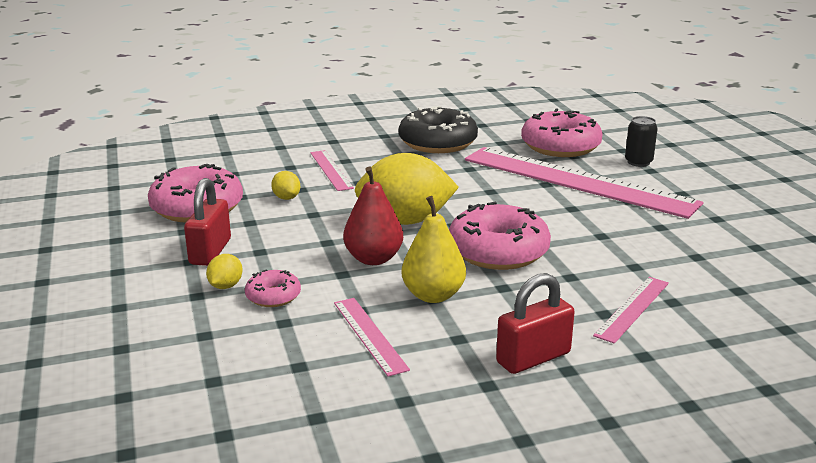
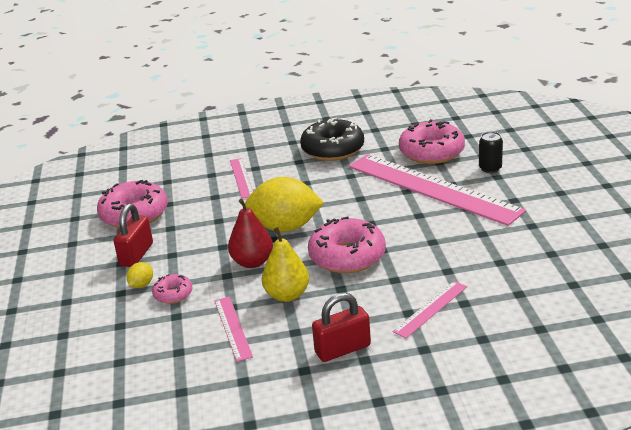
camera: 10 degrees right, 5 degrees up
(286, 198) = (202, 205): yellow lemon -> none

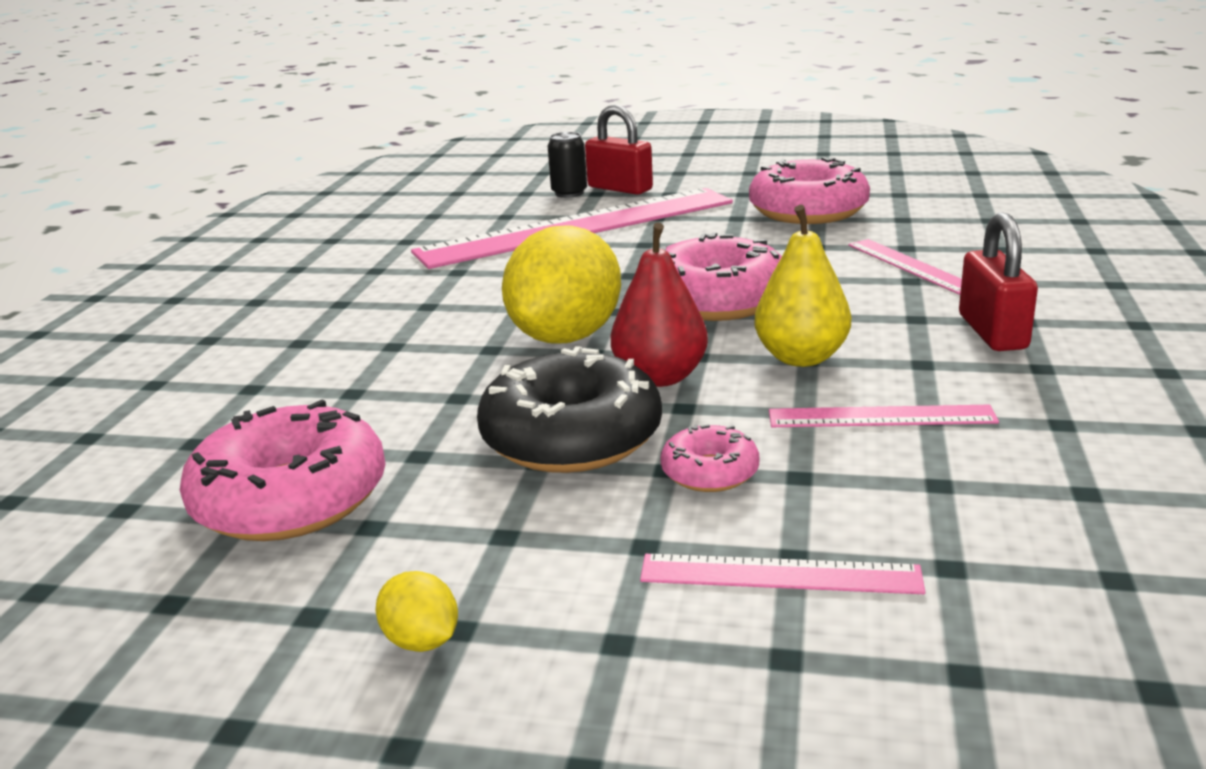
camera: 70 degrees left, 5 degrees down
(136, 255) = (491, 508): red padlock -> red padlock (620, 188)
(141, 285) = (637, 510): yellow lemon -> yellow lemon (422, 641)
(241, 178) = (318, 358): pink ruler -> pink ruler (779, 575)
(333, 149) = (345, 273): black donut -> black donut (571, 437)
(431, 152) = (470, 215): pink donut -> pink donut (808, 211)

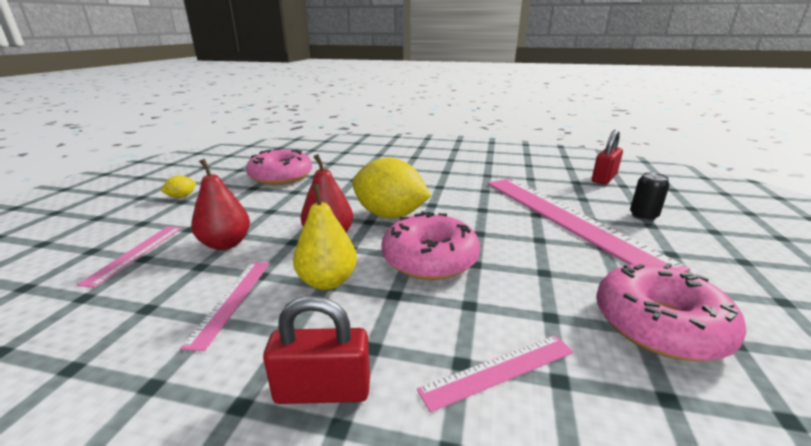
camera: 90 degrees right, 0 degrees up
(571, 437) = (284, 216): black donut -> none
(620, 188) = (668, 234): red padlock -> red padlock (604, 178)
(710, 472) = (226, 244): pink donut -> red pear

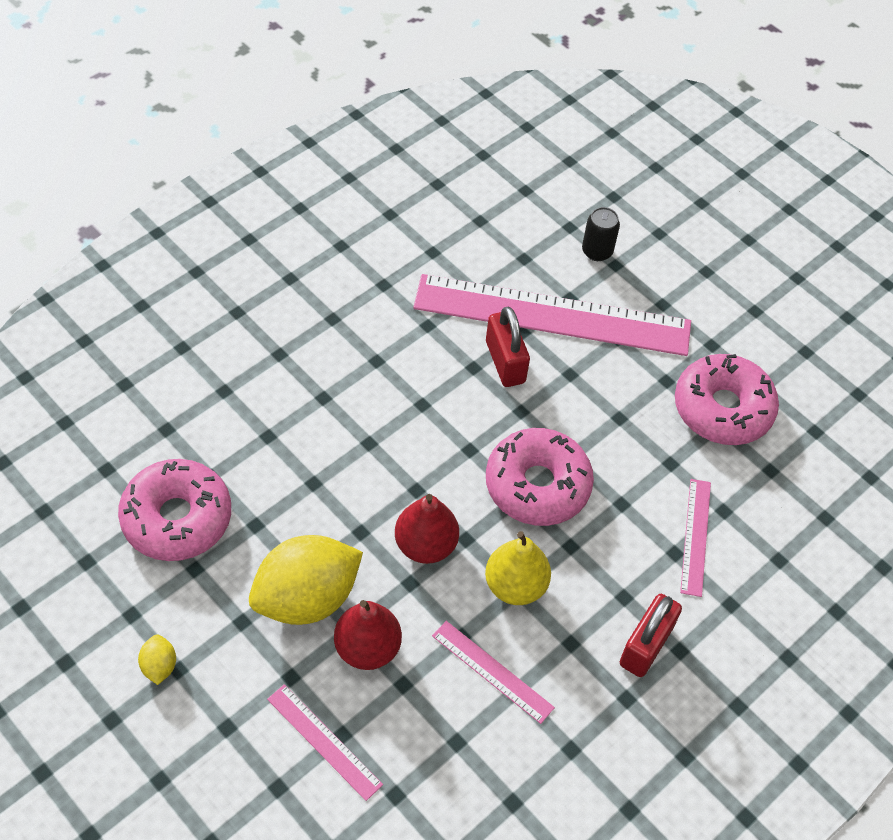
camera: 60 degrees left, 30 degrees up
(390, 215) = (418, 461): yellow lemon -> yellow lemon (306, 598)
(604, 178) = (495, 186): red padlock -> red padlock (505, 362)

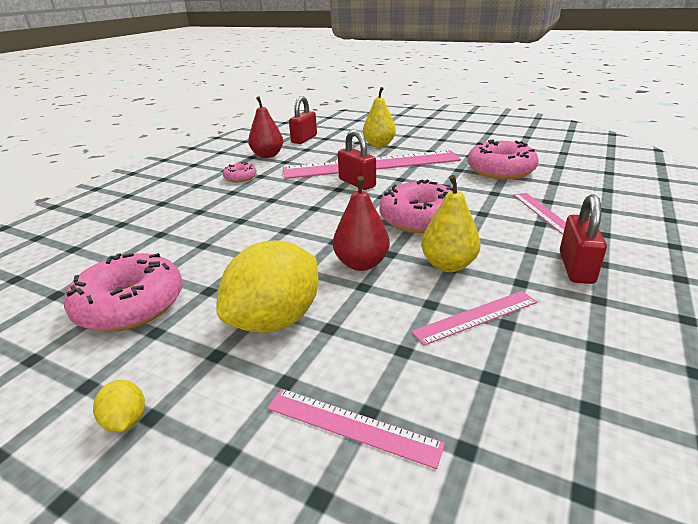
camera: 15 degrees left, 25 degrees down
(354, 280) = (240, 178): none -> pink donut
(367, 648) = (352, 336): red pear -> red pear (267, 155)
(491, 181) = (304, 139): none -> red padlock
(492, 671) = (476, 317): pink ruler -> pink ruler turned 45 degrees counterclockwise
(597, 251) = (379, 145): black can -> yellow pear

